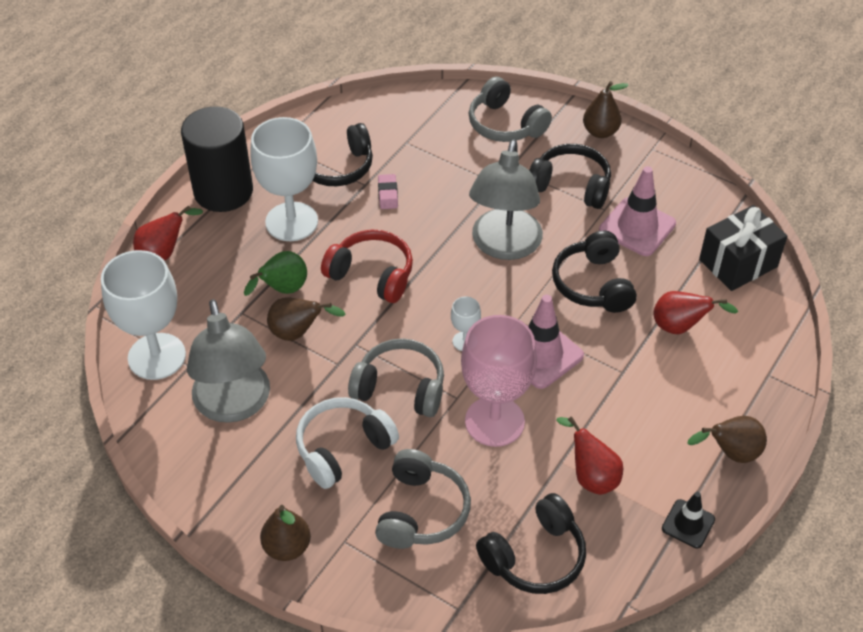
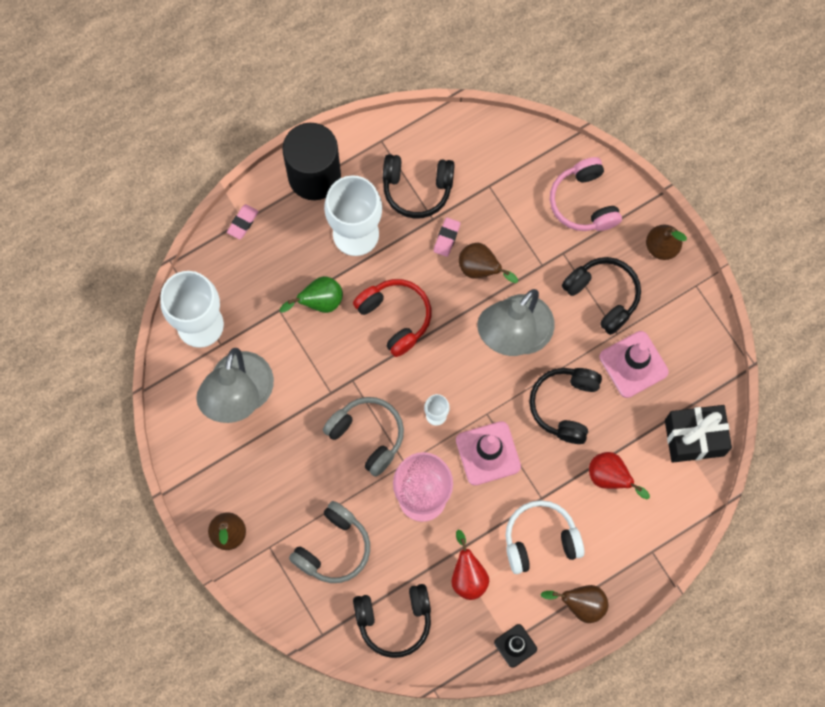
camera: 25 degrees right, 25 degrees up
(164, 253) = (243, 223): red pear -> pink eraser
(298, 333) = (313, 350): brown pear -> brown pear (481, 269)
(343, 448) = (302, 470): white headphones -> white headphones (540, 540)
(505, 124) = (584, 202): grey headphones -> pink headphones

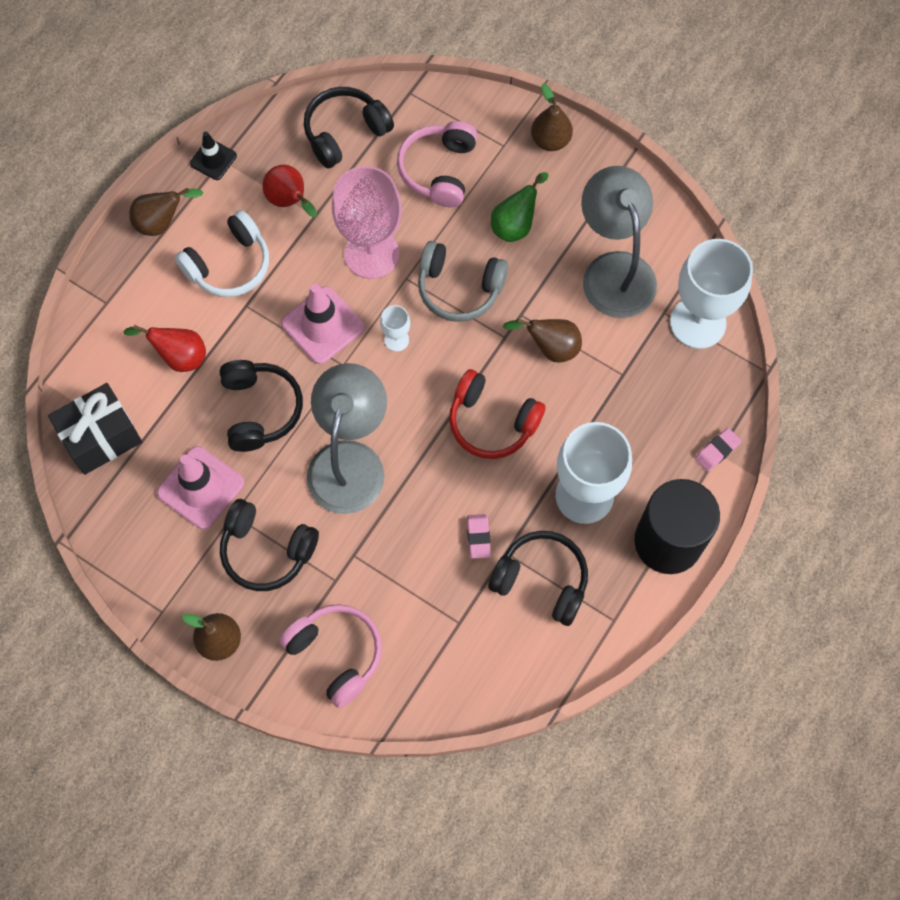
camera: 155 degrees right, 5 degrees down
(243, 223) = (717, 451): pink eraser -> pink eraser turned 45 degrees clockwise
(319, 302) = (584, 402): green pear -> green pear (515, 225)
(333, 548) = (438, 170): grey headphones -> pink headphones
(417, 188) = (541, 580): black headphones -> black headphones turned 45 degrees clockwise
(481, 269) = (422, 518): brown pear -> brown pear (550, 348)

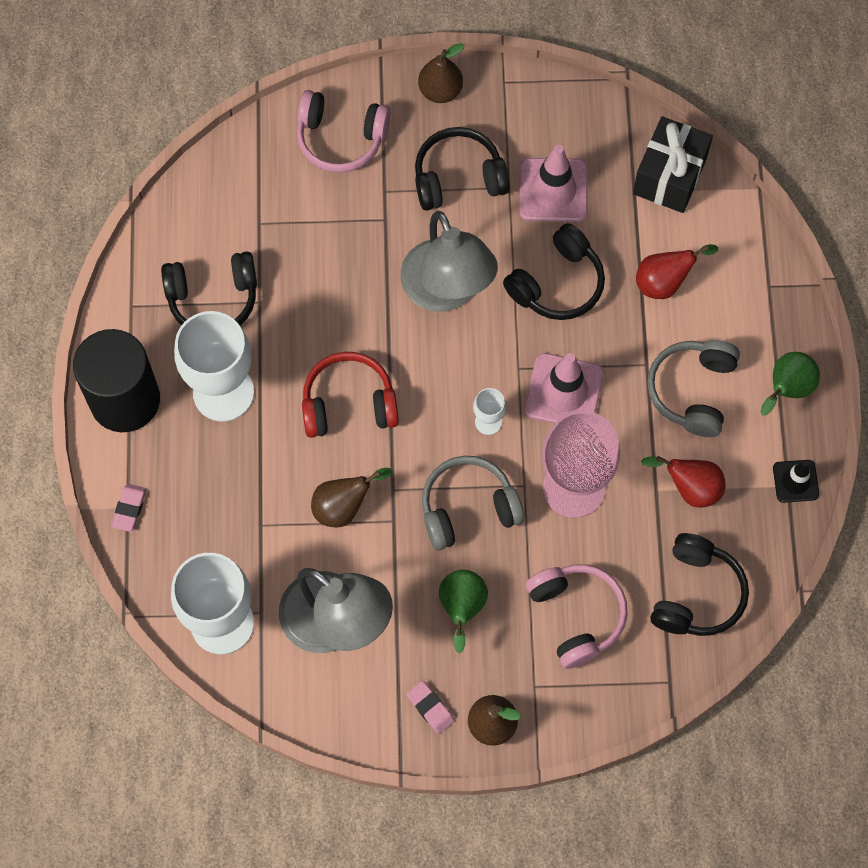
camera: 145 degrees right, 0 degrees up
(162, 223) = (787, 389): brown pear -> green pear
(229, 265) = (692, 391): white headphones -> grey headphones
(260, 409) = (557, 284): black headphones -> black headphones turned 90 degrees counterclockwise
(478, 537) = (291, 299): pink eraser -> pink eraser (430, 708)

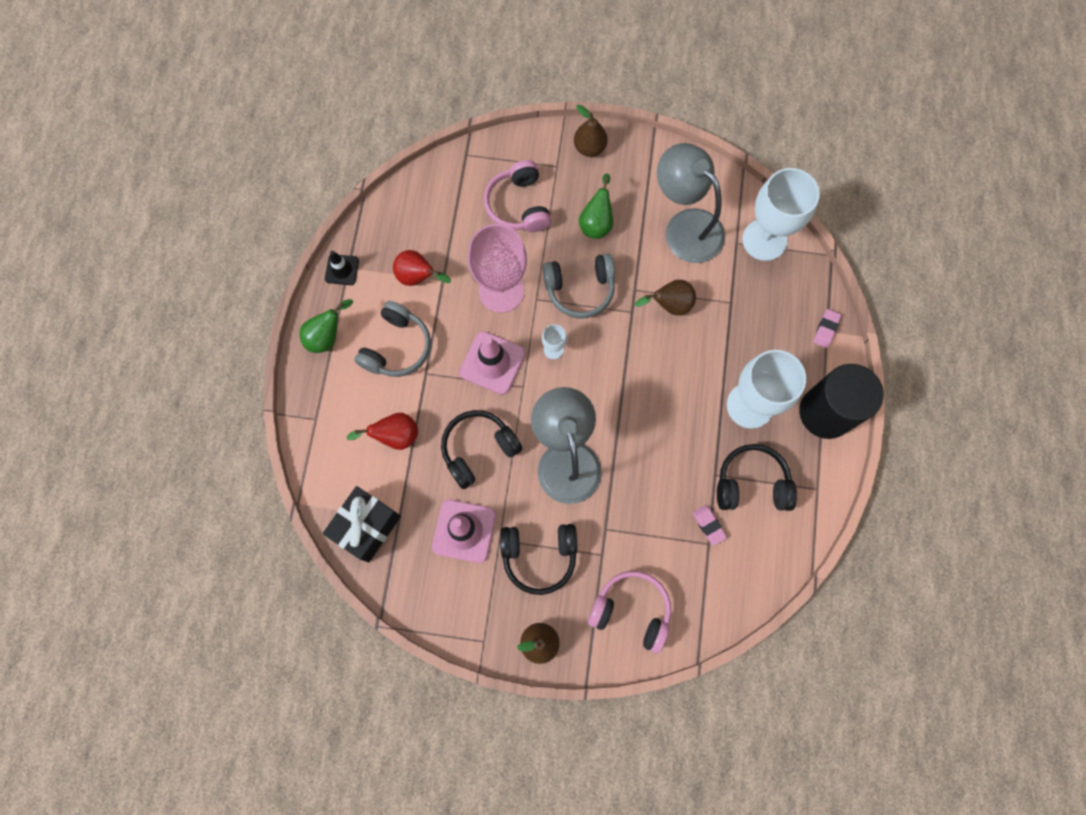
camera: 170 degrees left, 5 degrees up
(349, 403) = (655, 381): red headphones -> none
(430, 708) = (628, 164): pink eraser -> pink eraser (708, 525)
(697, 594) = (433, 206): black headphones -> none

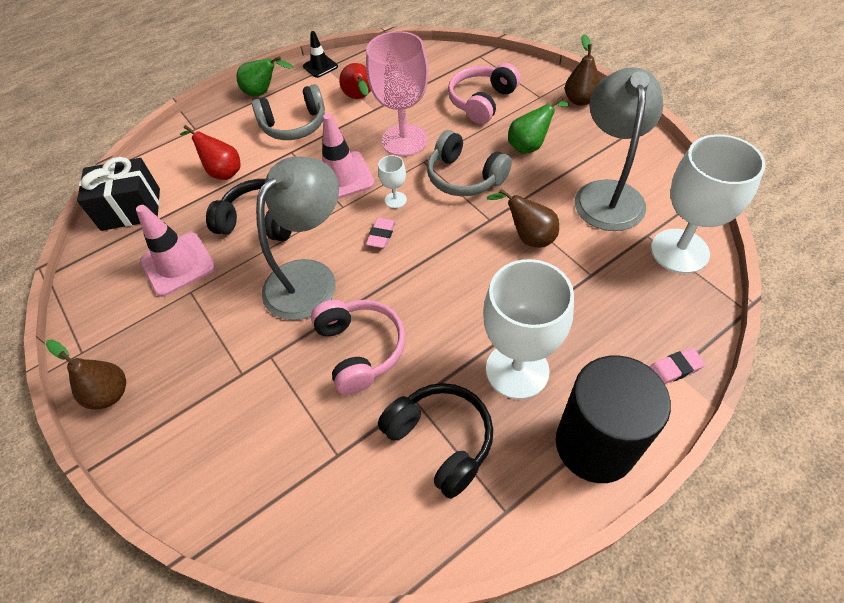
camera: 50 degrees right, 20 degrees down
(539, 556) = (198, 329): black headphones -> none
(631, 610) = (203, 444): pink headphones -> pink headphones (360, 349)
(708, 525) = (356, 438): pink eraser -> pink eraser (381, 235)

